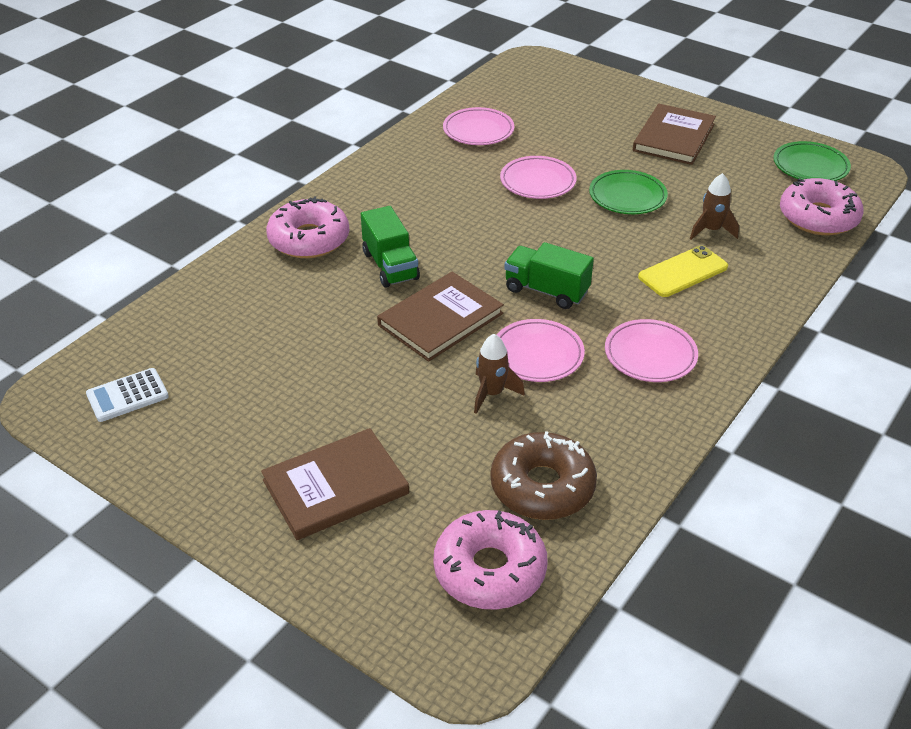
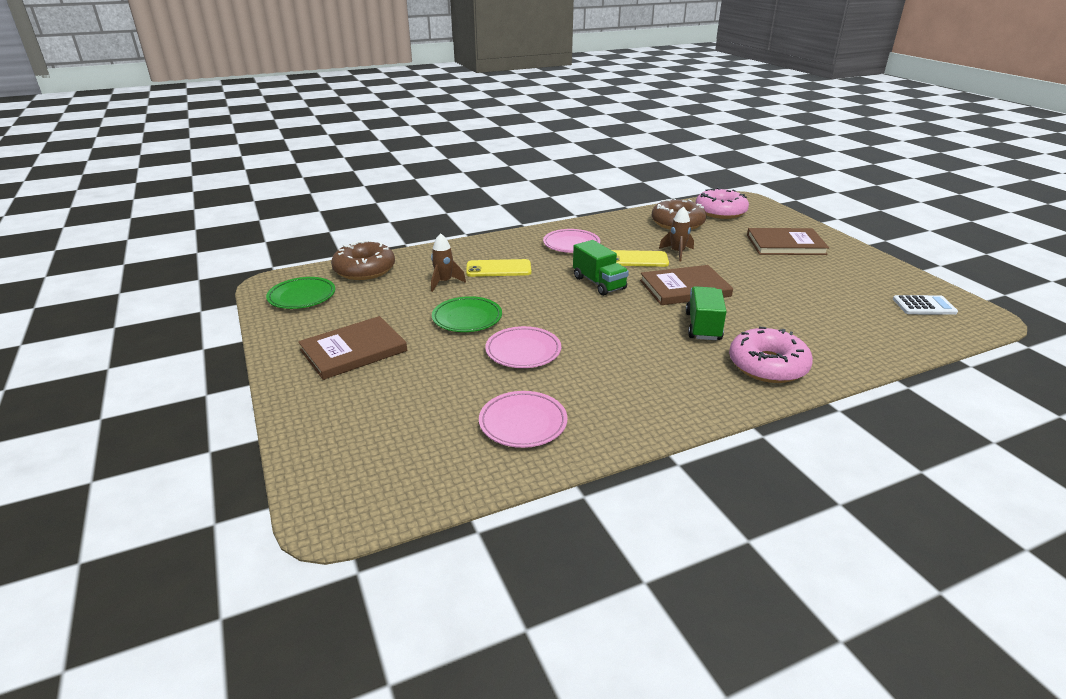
camera: 150 degrees left, 10 degrees down
(537, 355) = (636, 259): pink plate -> yellow phone
(818, 217) = (364, 269): pink donut -> brown donut

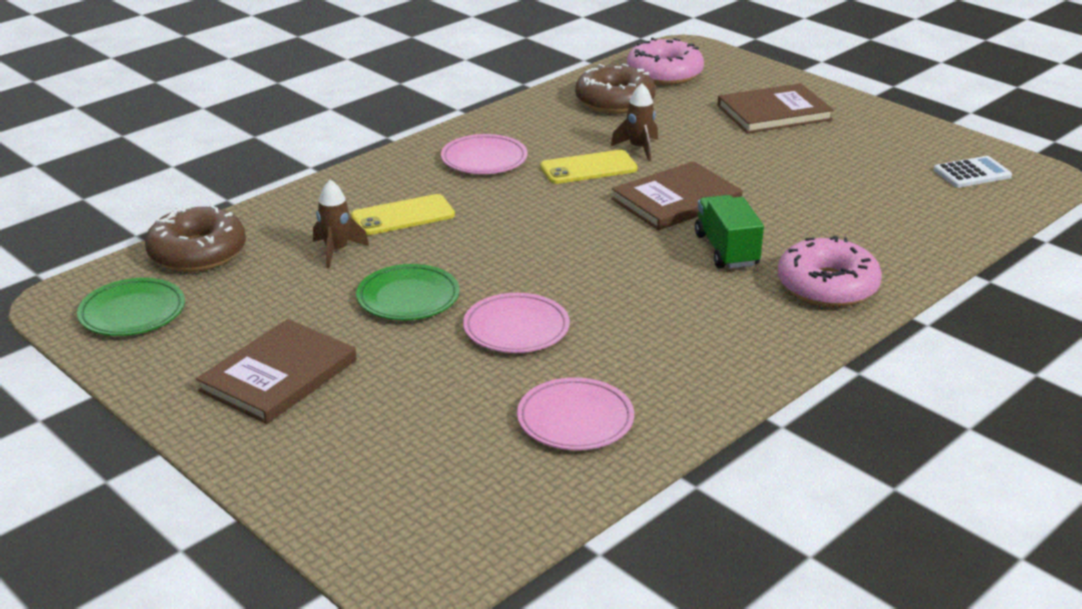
camera: 20 degrees left, 0 degrees up
(599, 283) = (558, 213): green truck -> none

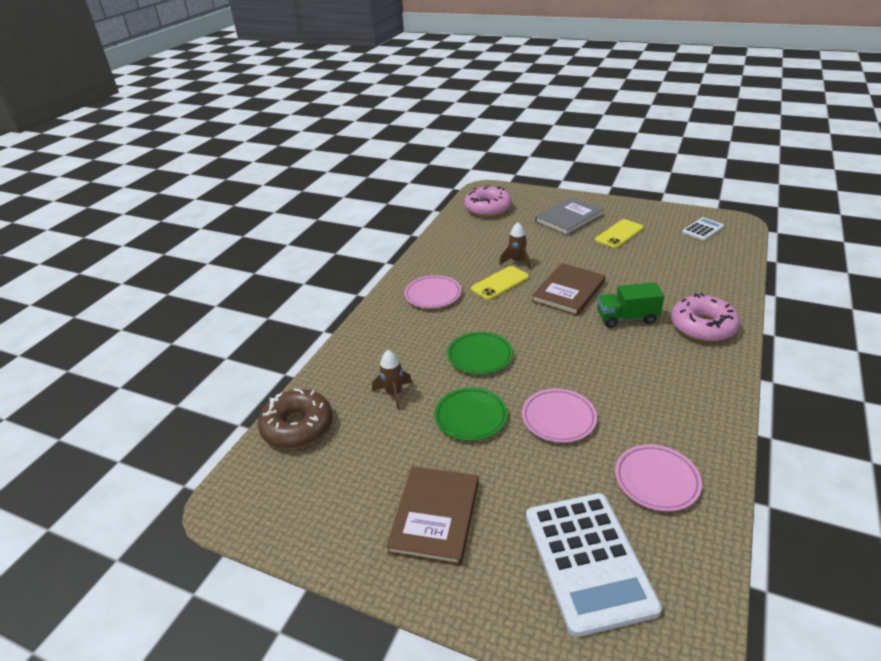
camera: 20 degrees left, 5 degrees up
(132, 313) = (286, 497): green plate -> green plate (480, 356)
(403, 216) = (416, 352): yellow phone -> yellow phone (619, 234)
(413, 463) = (588, 561): none -> white calculator
(615, 101) = (476, 233): brown donut -> none
(726, 250) = (627, 318): green truck -> green truck turned 60 degrees counterclockwise
(774, 112) = (568, 218): brown book -> grey book

